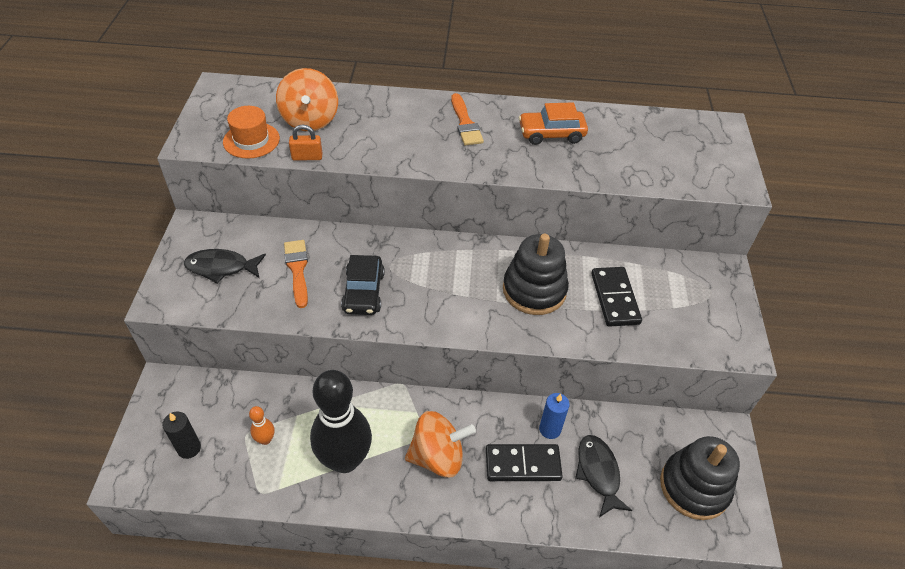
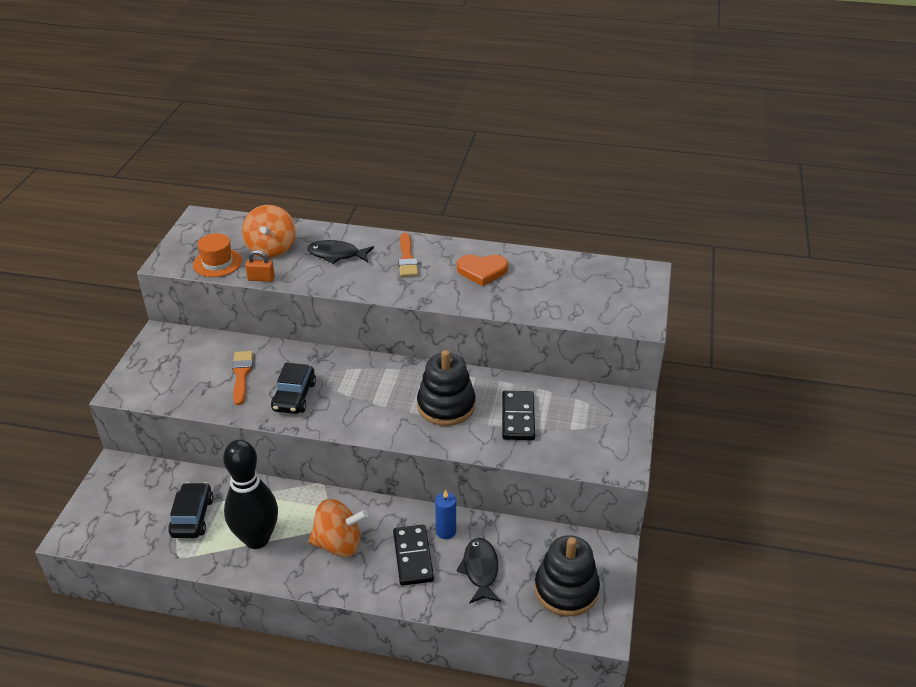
camera: 10 degrees right, 10 degrees down
(189, 448) = (126, 518): black candle -> none
(221, 267) = (177, 369): black fish -> black fish (336, 255)
(265, 439) = (192, 517): orange bowling pin -> black car
(523, 464) = (413, 557): black domino -> black domino turned 75 degrees clockwise
(551, 134) = (482, 271): orange car -> orange heart

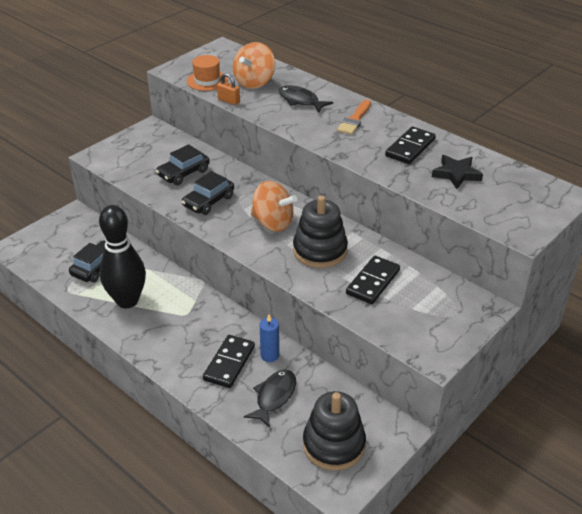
camera: 30 degrees right, 0 degrees up
(241, 375) = (183, 173): orange brush -> black car
(338, 544) = (181, 329): orange spinning top -> orange spinning top (273, 223)
(482, 271) = (410, 148): orange heart -> black domino
(543, 284) = (456, 174): none -> black star

